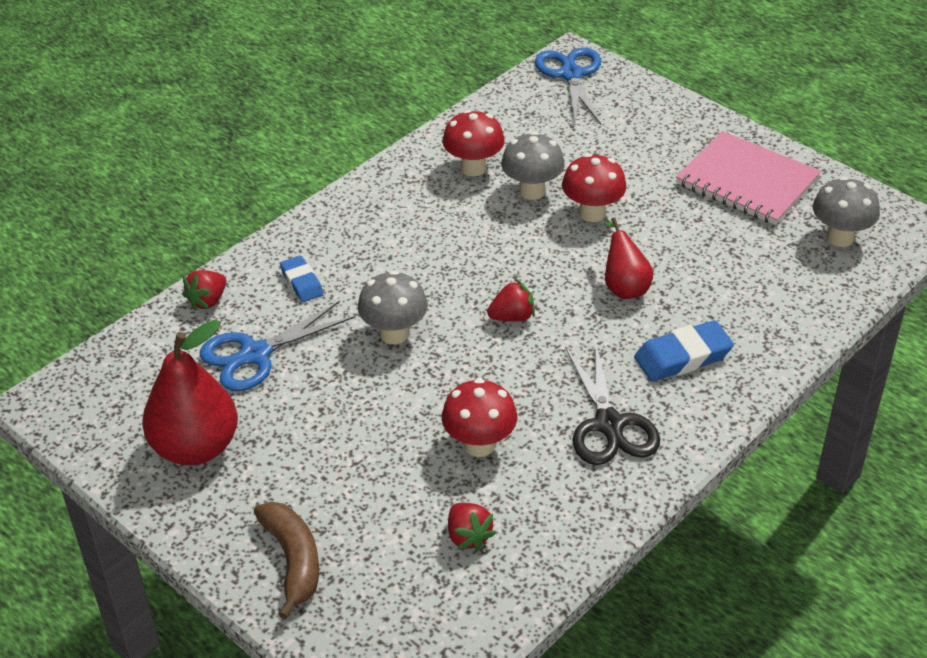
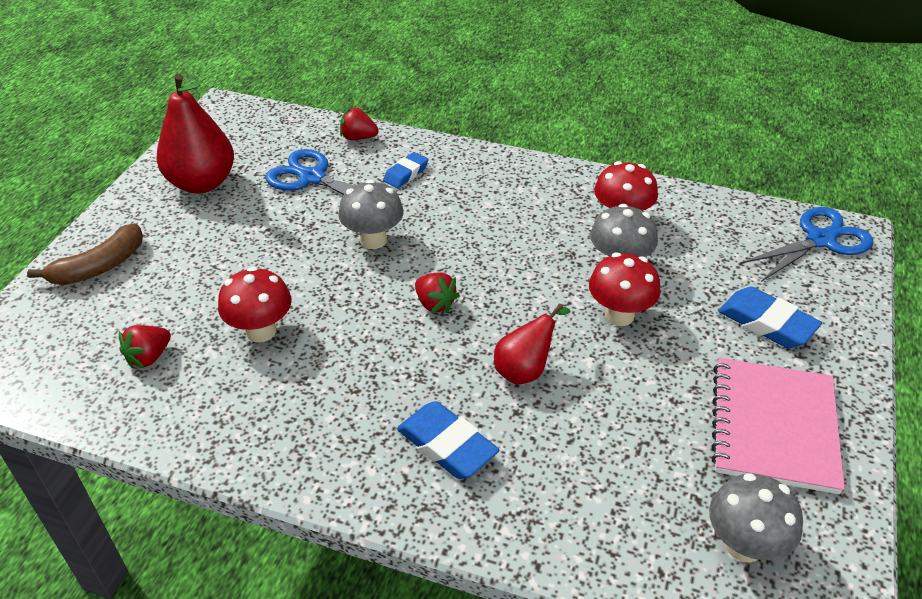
camera: 65 degrees right, 0 degrees up
(609, 424) = (323, 413): black scissors -> none
(645, 141) = (766, 323): none -> blue eraser

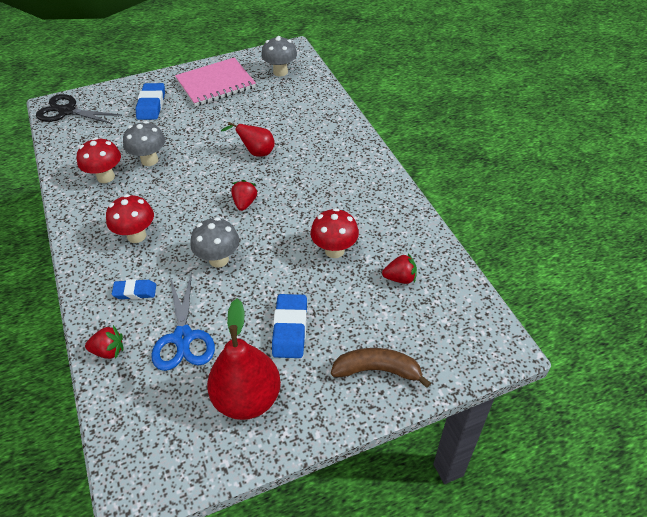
camera: 130 degrees left, 5 degrees up
(358, 138) = (109, 351): red strawberry -> red strawberry turned 60 degrees counterclockwise
(447, 445) = (322, 150): blue eraser -> blue eraser (290, 329)
(619, 315) = (189, 144): red mushroom -> red mushroom (136, 236)
(820, 240) = (67, 111): blue scissors -> black scissors

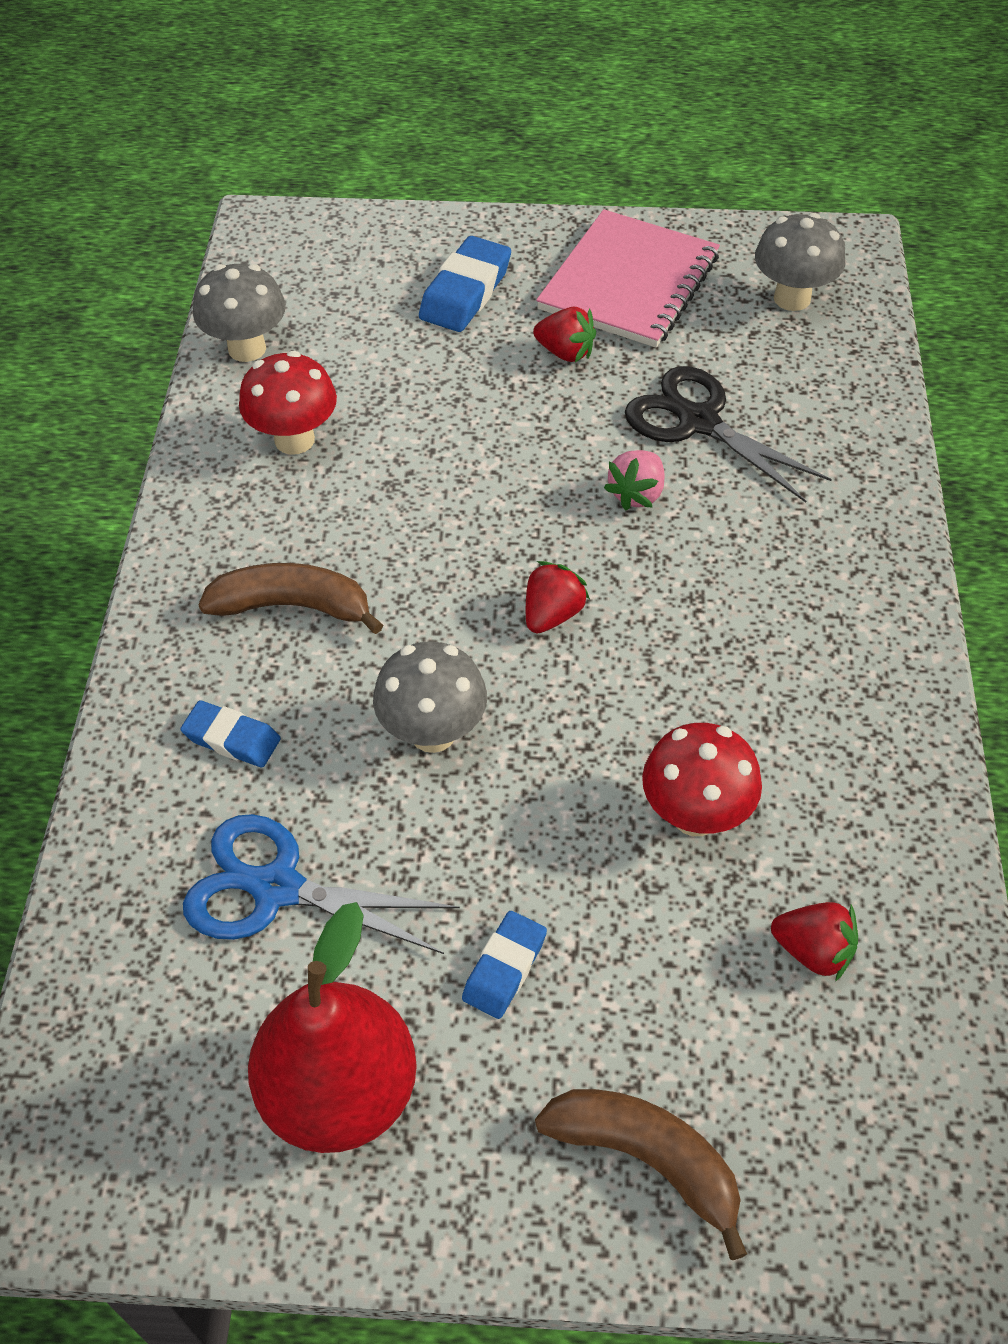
camera: 25 degrees right, 5 degrees up
(67, 111) = (288, 251): black scissors -> black scissors (699, 422)
(109, 351) = (123, 854): red strawberry -> red strawberry (565, 352)
(136, 236) = (293, 606): red mushroom -> brown banana
(149, 160) = (400, 431): grey mushroom -> grey mushroom (247, 348)
(183, 337) = (277, 888): blue scissors -> blue scissors turned 90 degrees clockwise
(215, 84) = (629, 283): pink notebook -> pink notebook turned 60 degrees counterclockwise
(256, 152) = (637, 494): red pear -> pink strawberry
(290, 329) = (504, 968): blue eraser -> blue eraser, size x0.64

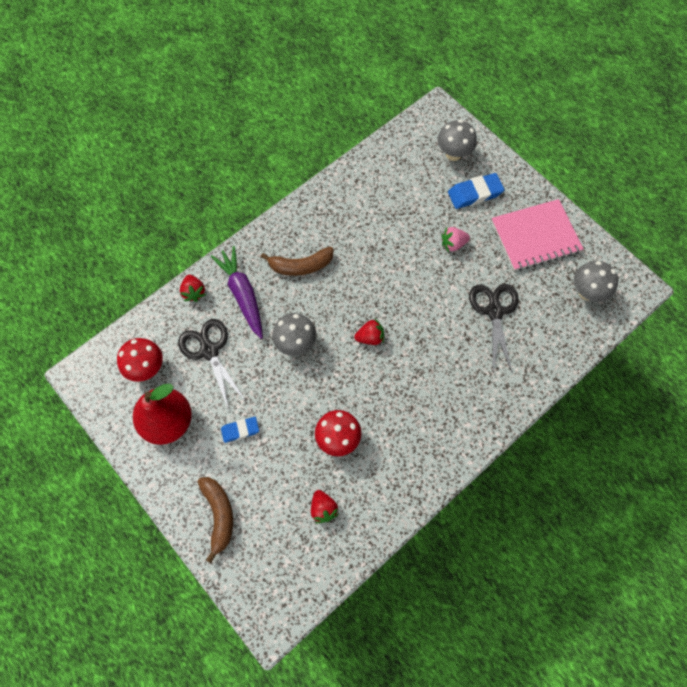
camera: 45 degrees right, 15 degrees up
(232, 738) = (242, 294): blue eraser -> purple carrot
(247, 348) = (381, 158): grey mushroom -> grey mushroom (453, 154)
(277, 888) = (209, 351): blue scissors -> black scissors
(293, 606) = (301, 266): brown banana -> brown banana turned 120 degrees clockwise
(294, 440) = (360, 206): red mushroom -> red mushroom (147, 368)
(565, 352) = (481, 246): red strawberry -> red strawberry (194, 292)
(637, 494) = (443, 320): pink strawberry -> pink strawberry (453, 244)

